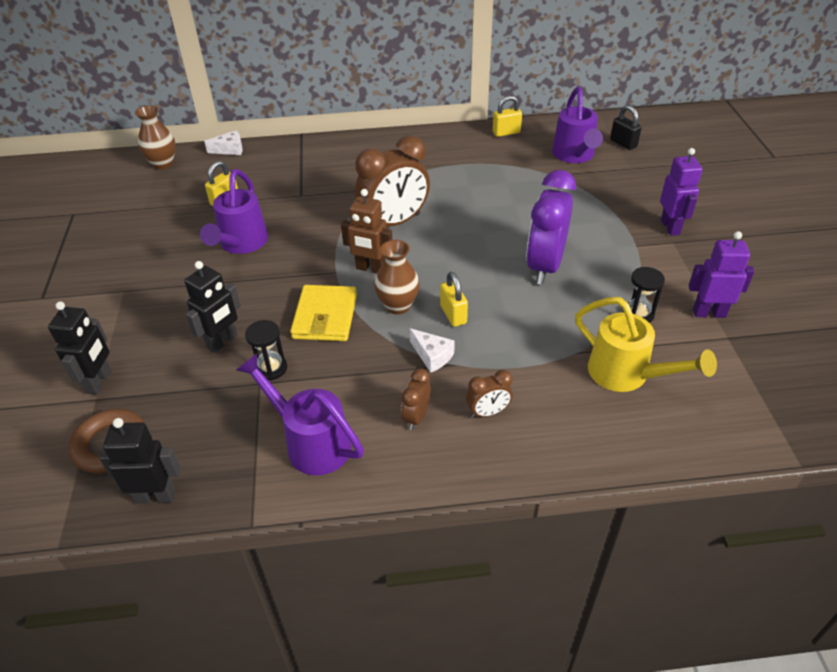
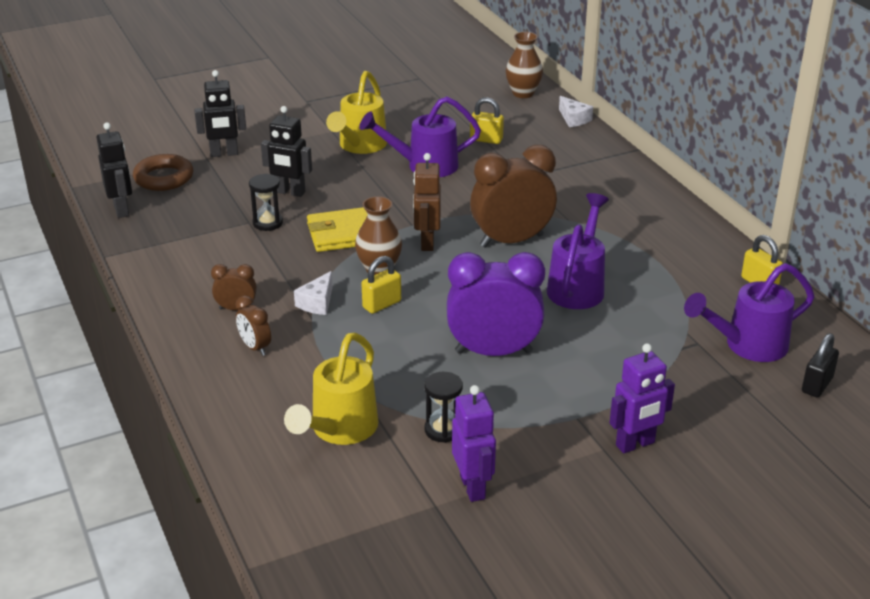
camera: 70 degrees right, 10 degrees down
(171, 277) = (360, 146): none -> yellow watering can
(311, 442) = (191, 262): purple watering can -> purple watering can (577, 286)
(394, 223) = (511, 241): brown clock -> brown clock turned 120 degrees clockwise

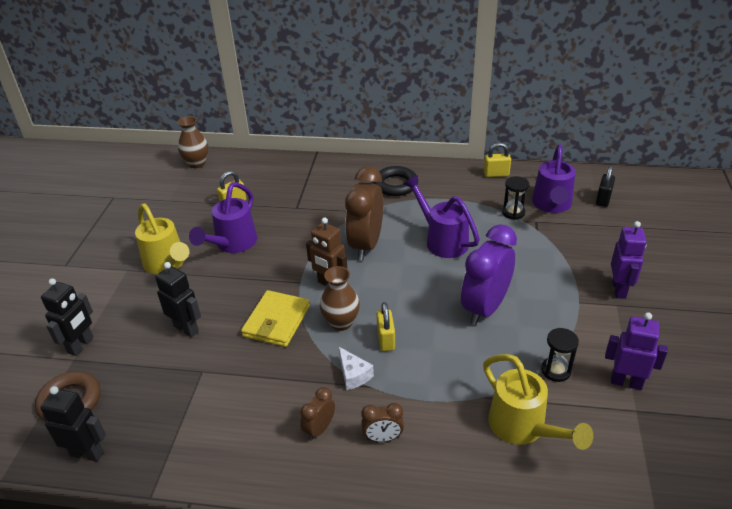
camera: 55 degrees left, 5 degrees up
(267, 223) = (216, 360): black hourglass -> black hourglass (513, 212)
(290, 192) = (186, 329): black robot -> black robot turned 105 degrees counterclockwise
(574, 119) = (254, 158): white cheese -> none
(641, 221) = (395, 185): none -> black ring
(817, 385) = (603, 199): black padlock -> black padlock turned 45 degrees clockwise

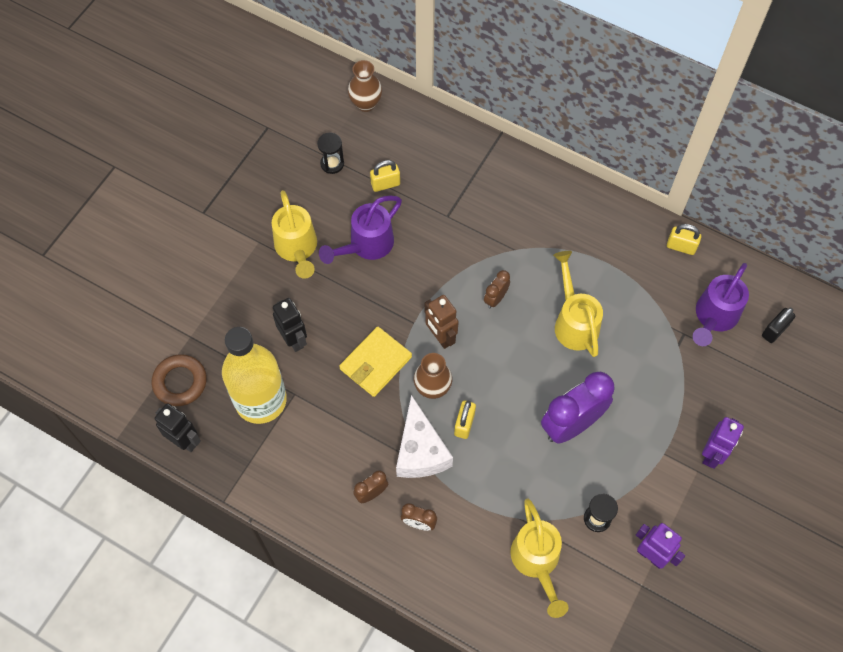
camera: 20 degrees right, 25 degrees up
(81, 345) = (200, 323): black robot -> none
(167, 388) = (261, 400): none -> yellow bottle
(353, 375) = (420, 451): white cheese -> white cheese, size x1.92
(366, 245) = (495, 298): brown clock -> brown clock, size x0.47
(395, 185) = (564, 221): black ring -> none
(442, 240) = (574, 322): purple watering can -> yellow watering can
(513, 212) = (667, 312): black hourglass -> black hourglass (332, 164)

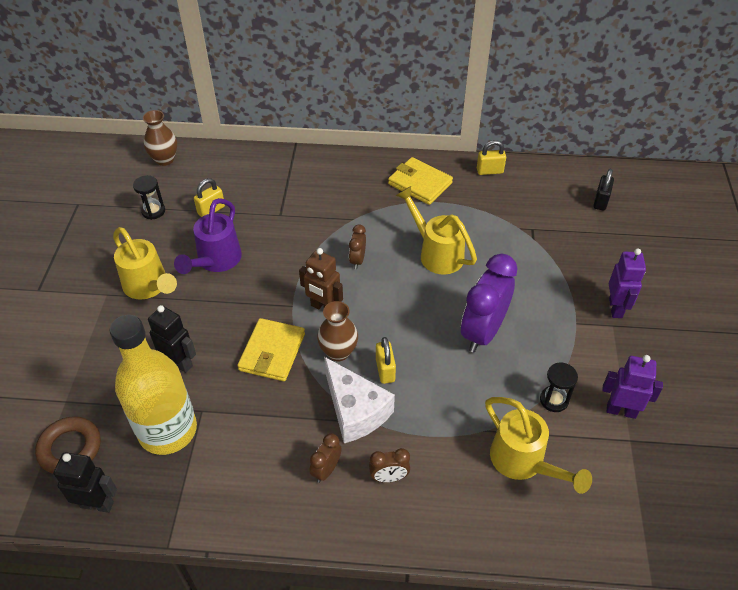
camera: 25 degrees left, 15 degrees down
(601, 233) = (420, 183): none -> yellow wallet
(714, 317) = (548, 209): purple watering can -> none

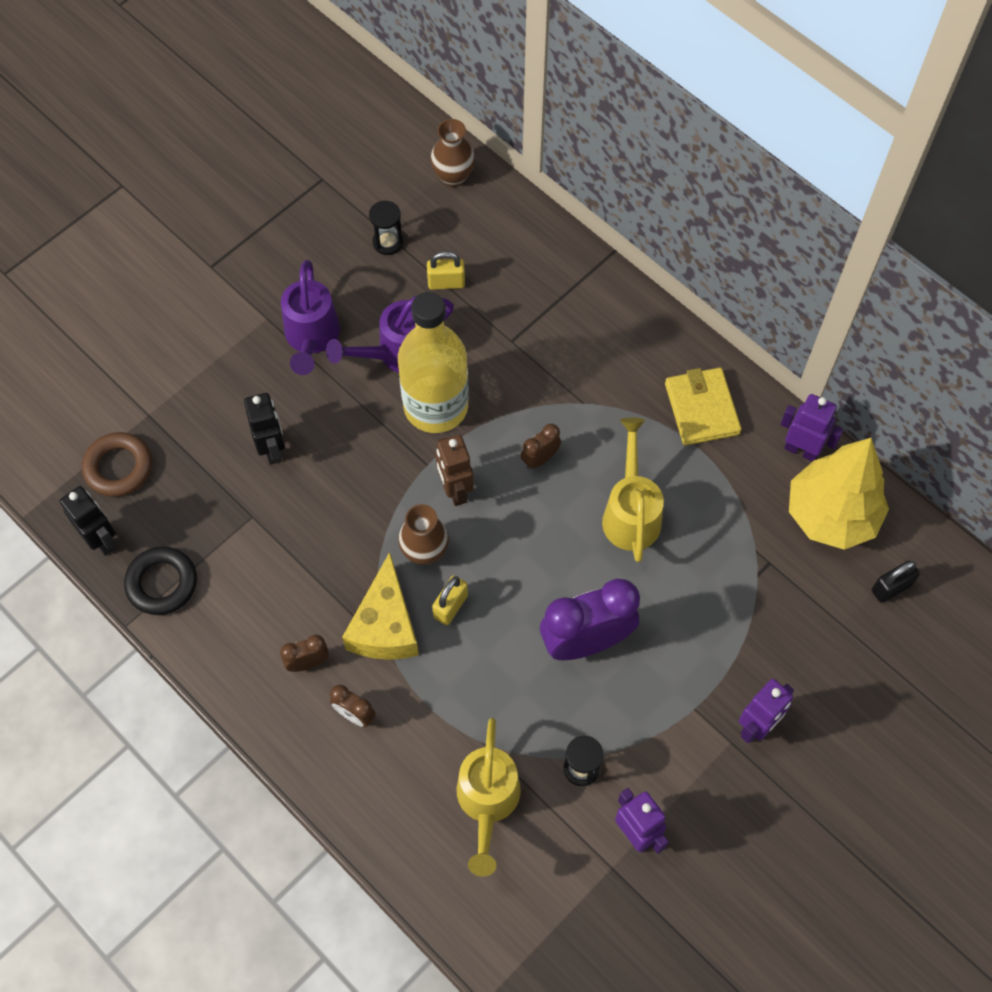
camera: 40 degrees right, 15 degrees up
(149, 287) = (311, 338): yellow watering can -> purple watering can
(168, 430) = (209, 514): yellow bottle -> yellow bottle (436, 406)
(171, 498) = (162, 583): none -> black ring
(272, 352) = (364, 503): yellow wallet -> none
(355, 410) = (385, 625): white cheese -> yellow cheese
(489, 171) = (801, 450): yellow padlock -> purple robot
(536, 189) = (831, 515): none -> yellow tree

